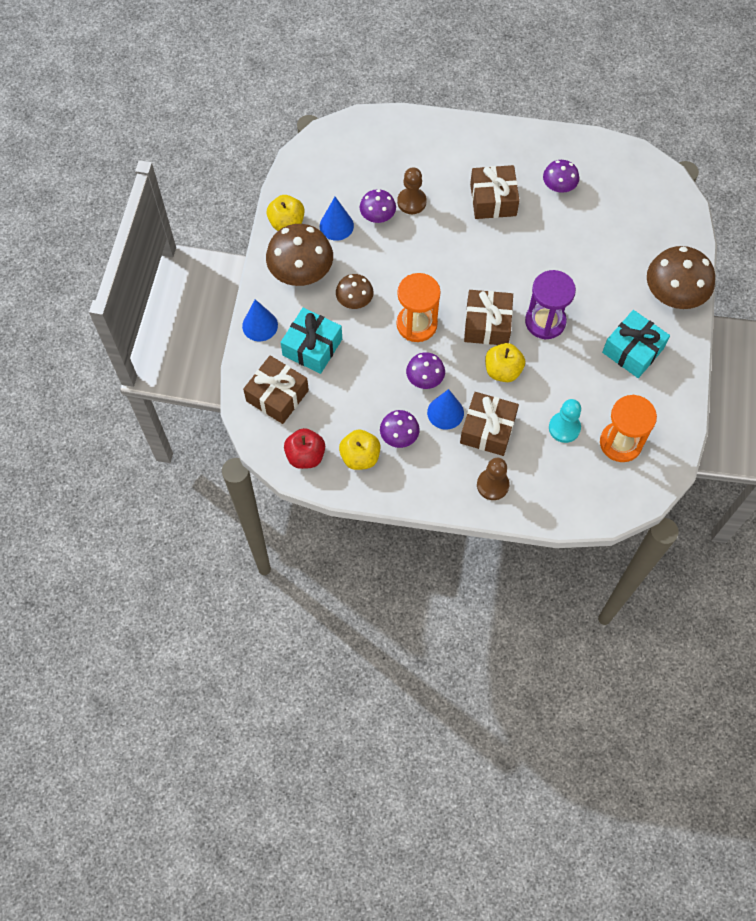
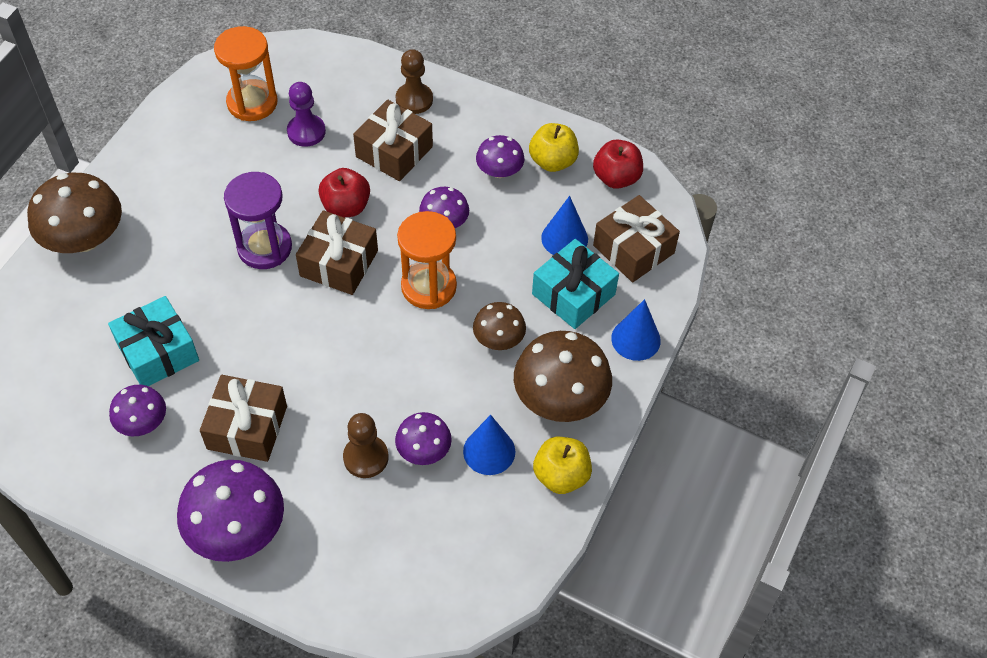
camera: 165 degrees left, 10 degrees down
(445, 412) = (435, 180): blue cone -> blue cone (564, 238)
(469, 144) = (237, 529): none -> purple mushroom
(503, 370) = (346, 207): yellow apple -> red apple
(564, 428) = (306, 132): turquoise pawn -> purple pawn
(632, 350) = (178, 188): turquoise gift -> turquoise gift (158, 352)

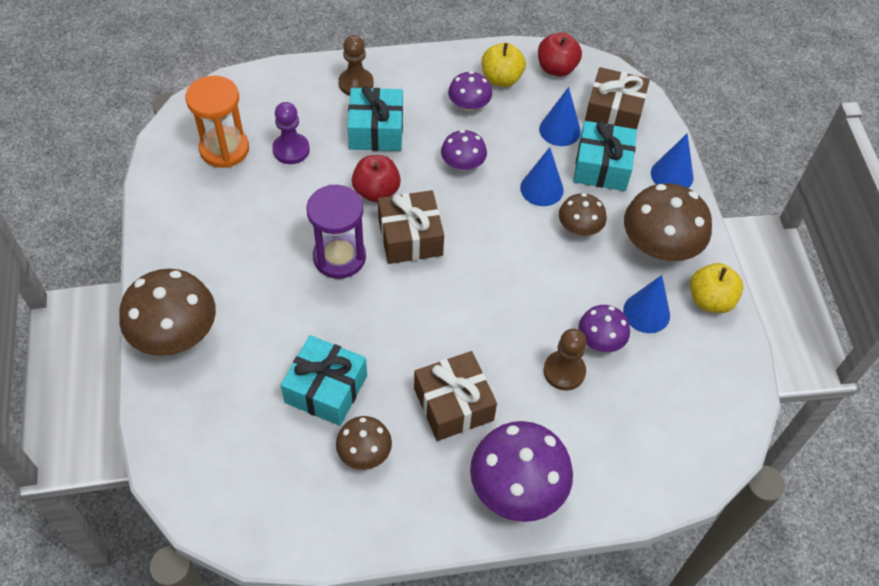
camera: 35 degrees left, 0 degrees up
(142, 422) = (364, 452): purple mushroom -> brown mushroom
(394, 151) = (376, 130): brown gift -> turquoise gift
(428, 286) = (494, 217): orange hourglass -> none
(496, 284) = (541, 189): none -> blue cone

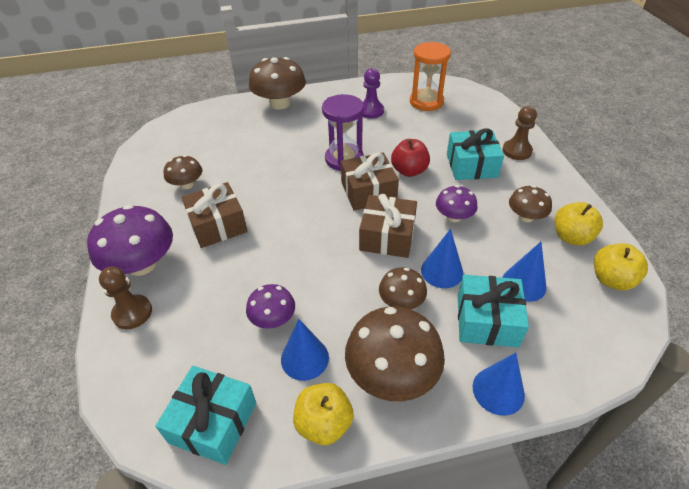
camera: 90 degrees right, 10 degrees down
(291, 150) = (436, 128): purple pawn -> purple pawn (371, 111)
(326, 389) = (236, 163): turquoise gift -> turquoise gift (213, 422)
(469, 105) = (525, 216): purple mushroom -> brown mushroom
(556, 68) = (611, 279): red apple -> yellow apple
(564, 371) = (241, 292): brown pawn -> brown pawn (132, 313)
(613, 113) = (571, 332): brown gift -> brown gift (387, 236)

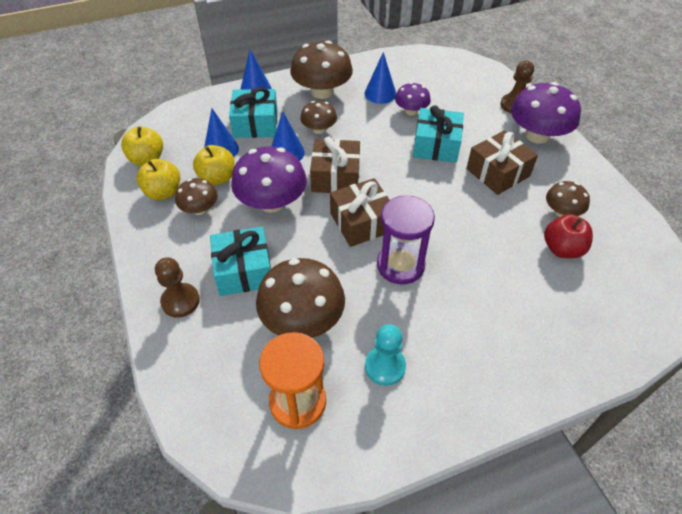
camera: 170 degrees right, 5 degrees up
(213, 422) = (422, 64): turquoise gift -> turquoise gift (436, 145)
(280, 103) = (535, 371): brown mushroom -> brown mushroom (302, 319)
(324, 423) = (359, 69): yellow apple -> yellow apple (217, 178)
(371, 111) = (385, 366): purple pawn -> turquoise pawn
(409, 171) = (319, 255): red apple -> red apple (562, 249)
(454, 216) = (272, 202): purple mushroom -> purple mushroom, size x1.78

